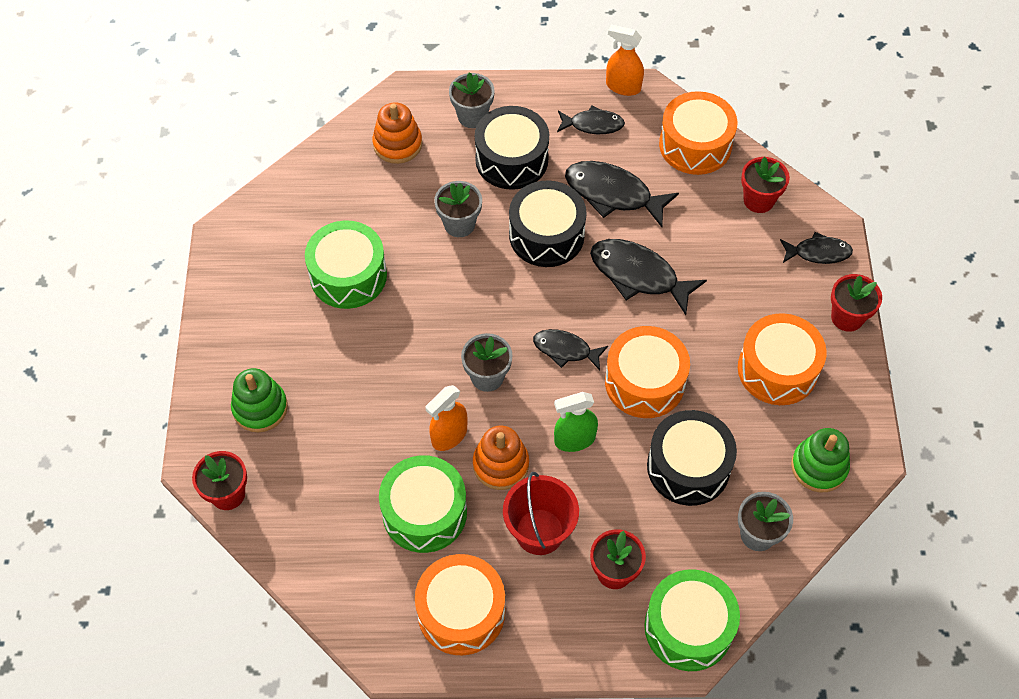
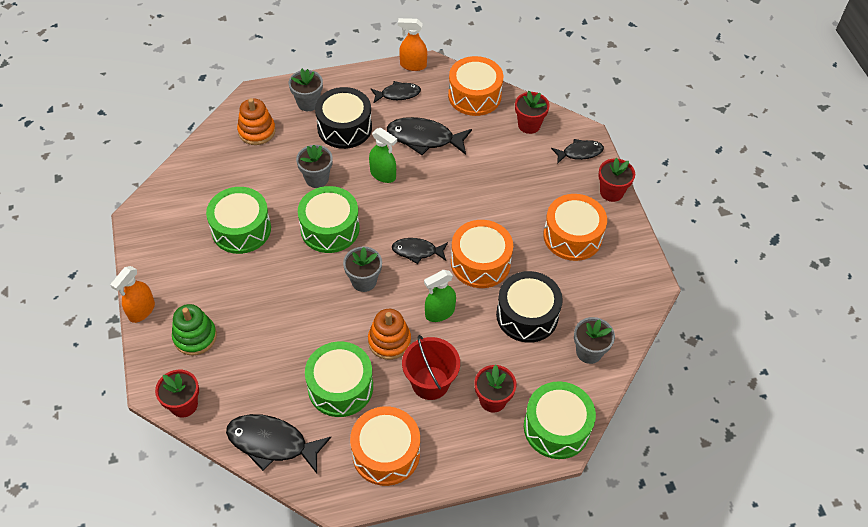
camera: 15 degrees left, 5 degrees down
(449, 436) = (345, 328): orange spray bottle -> orange spray bottle (141, 311)
(460, 296) = (330, 228): none -> green drum
(546, 235) = (383, 175): black drum -> green spray bottle
(639, 275) = (457, 190): black fish -> black fish (272, 443)
(819, 467) = (619, 297): green stacking toy -> none

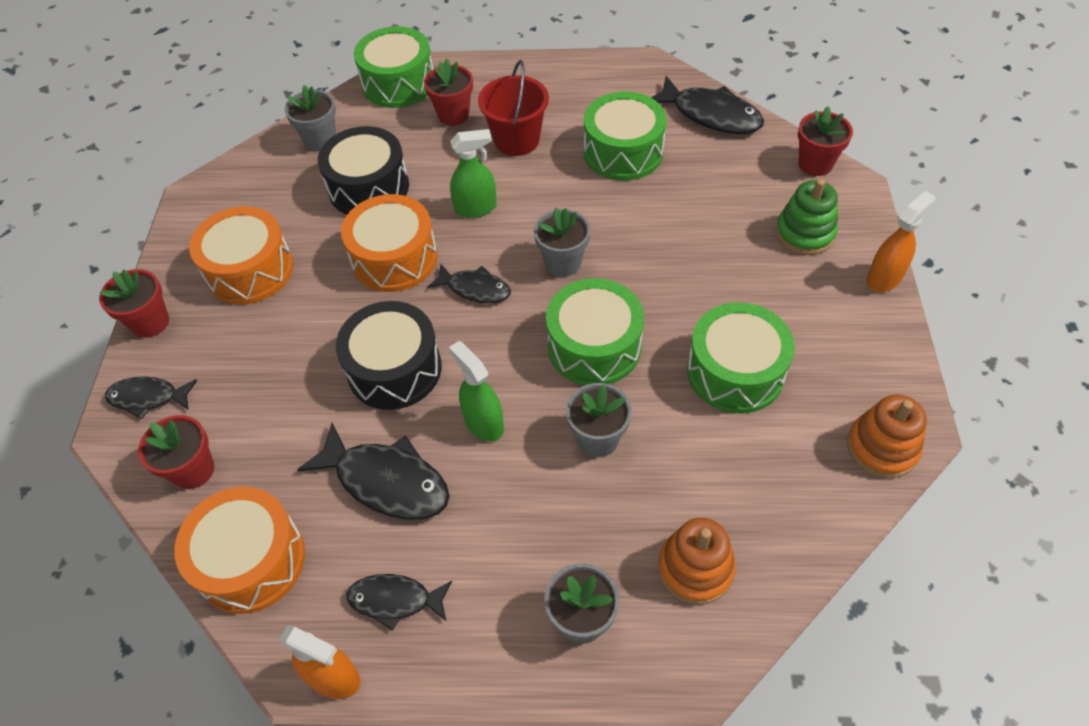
camera: 160 degrees left, 0 degrees up
(344, 127) = (523, 539): black drum -> black drum (394, 369)
(386, 453) = (587, 89): orange drum -> none
(389, 341) = (550, 188): orange stacking toy -> orange stacking toy (882, 447)

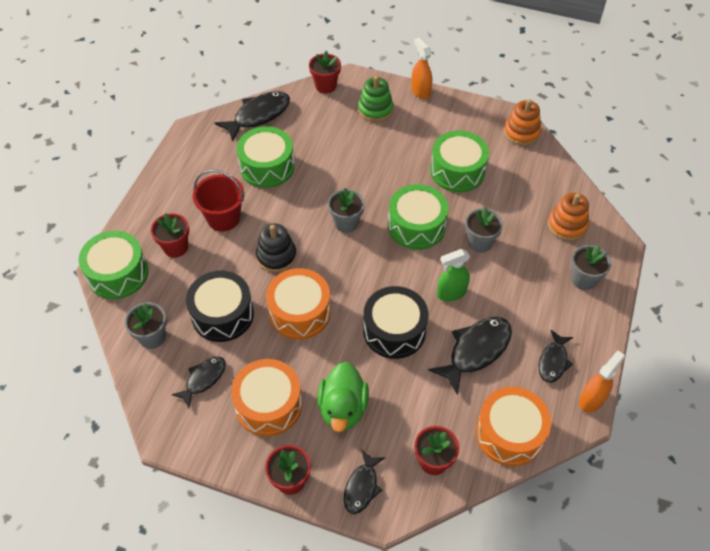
camera: 75 degrees left, 0 degrees up
(258, 345) = (343, 408): none -> green duck
(475, 289) = (347, 273): black fish -> black fish (203, 379)
(476, 208) = (276, 256): green spray bottle -> black stacking toy

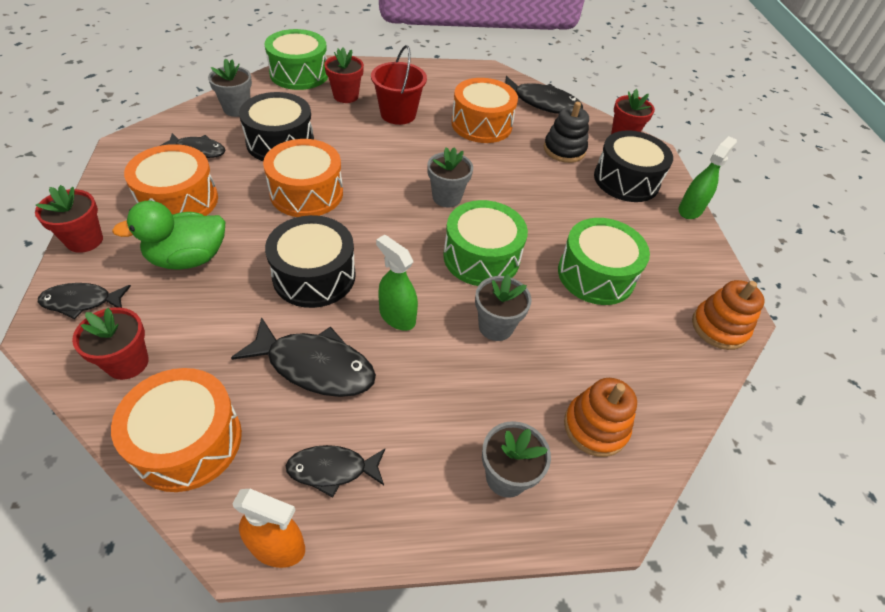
camera: 60 degrees right, 5 degrees down
(267, 167) = (481, 124): green drum -> orange drum
(276, 256) = (371, 159): black stacking toy -> black stacking toy (564, 150)
(375, 109) = (626, 180): green stacking toy -> black drum
(420, 91) = (690, 210): orange spray bottle -> green spray bottle

